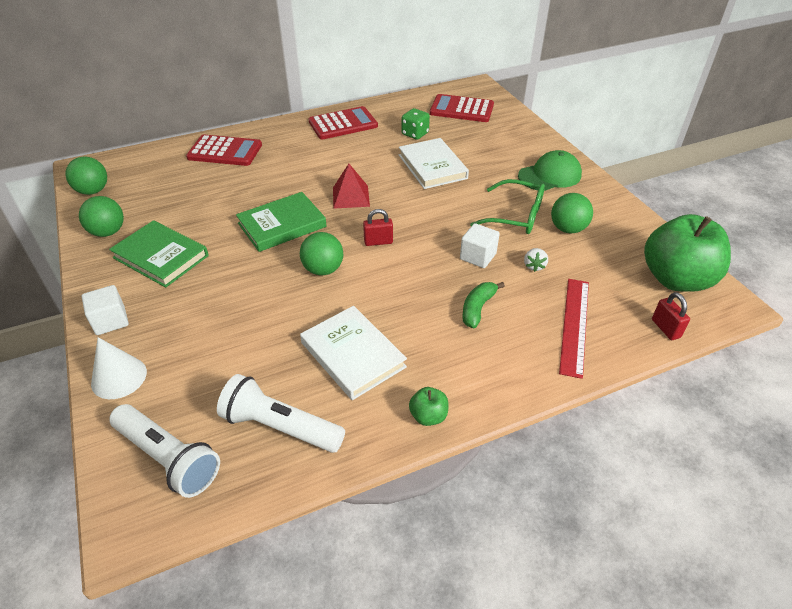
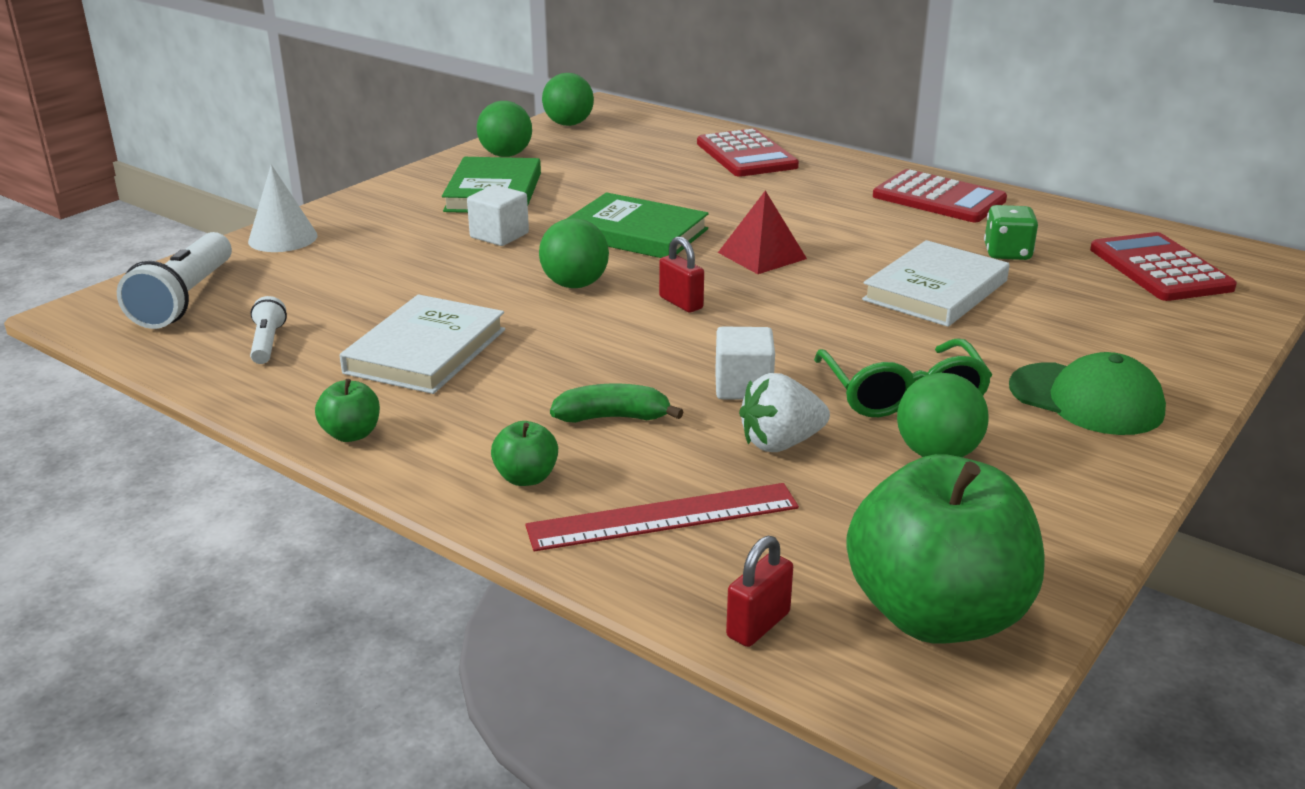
camera: 60 degrees right, 15 degrees down
(110, 321) = (363, 206): white cube -> white cube (499, 235)
(280, 427) = (267, 343): white flashlight -> white flashlight, size x0.51
(516, 359) = (526, 478): none -> green apple
(534, 266) = (780, 443): white strawberry -> white strawberry, size x1.64

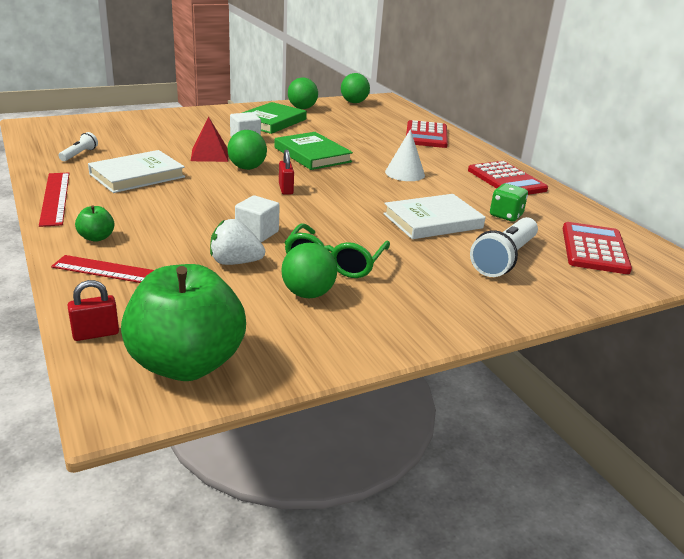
camera: 25 degrees right, 0 degrees up
(185, 299) = (75, 130): white flashlight -> white flashlight (504, 259)
(283, 238) = (150, 117): white cone -> white cone (405, 173)
(351, 434) = (55, 198): green apple -> red ruler
(613, 417) = (174, 226): green banana -> none
(762, 255) = (361, 180): red pyramid -> red pyramid (209, 155)
(1086, 399) = (437, 297): green cap -> none

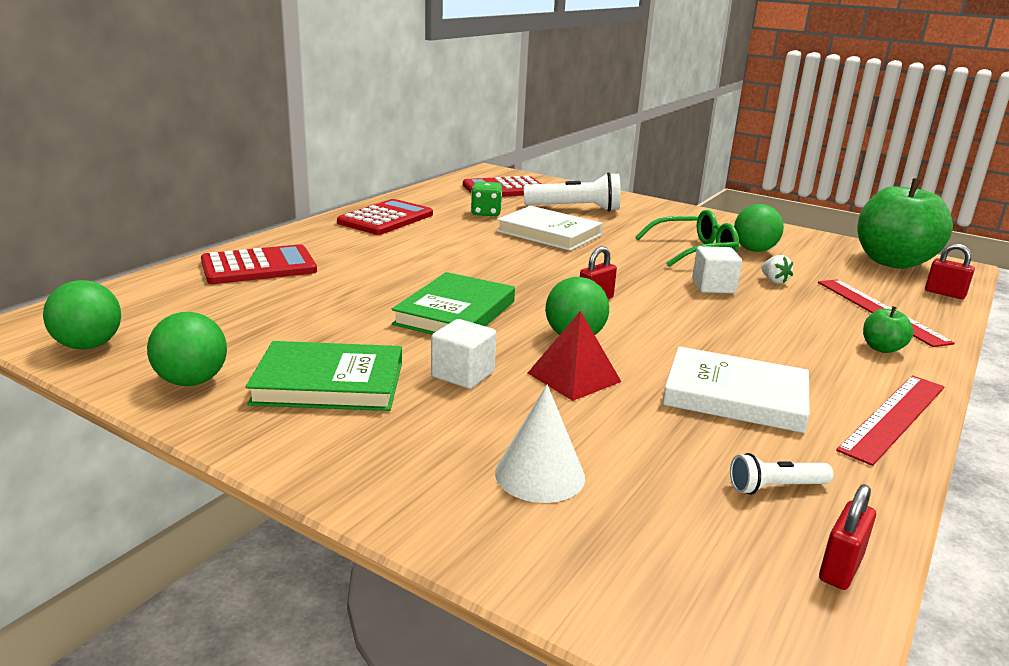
camera: 120 degrees left, 5 degrees down
(36, 145) = (840, 568): none -> red padlock
(235, 262) = (774, 281): white strawberry -> white strawberry, size x0.61
(405, 173) = (439, 257): white cone -> white cone (540, 474)

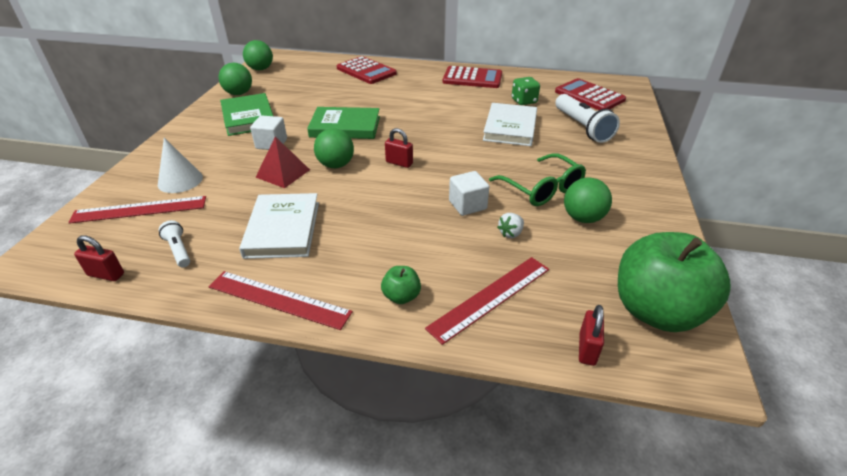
camera: 70 degrees right, 15 degrees up
(630, 527) = (139, 210): none -> red ruler

